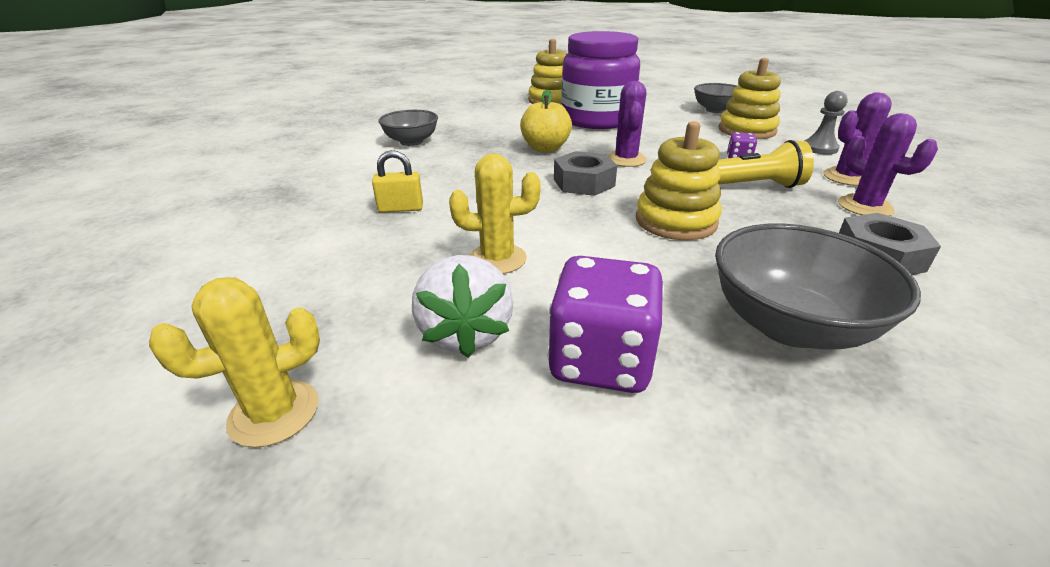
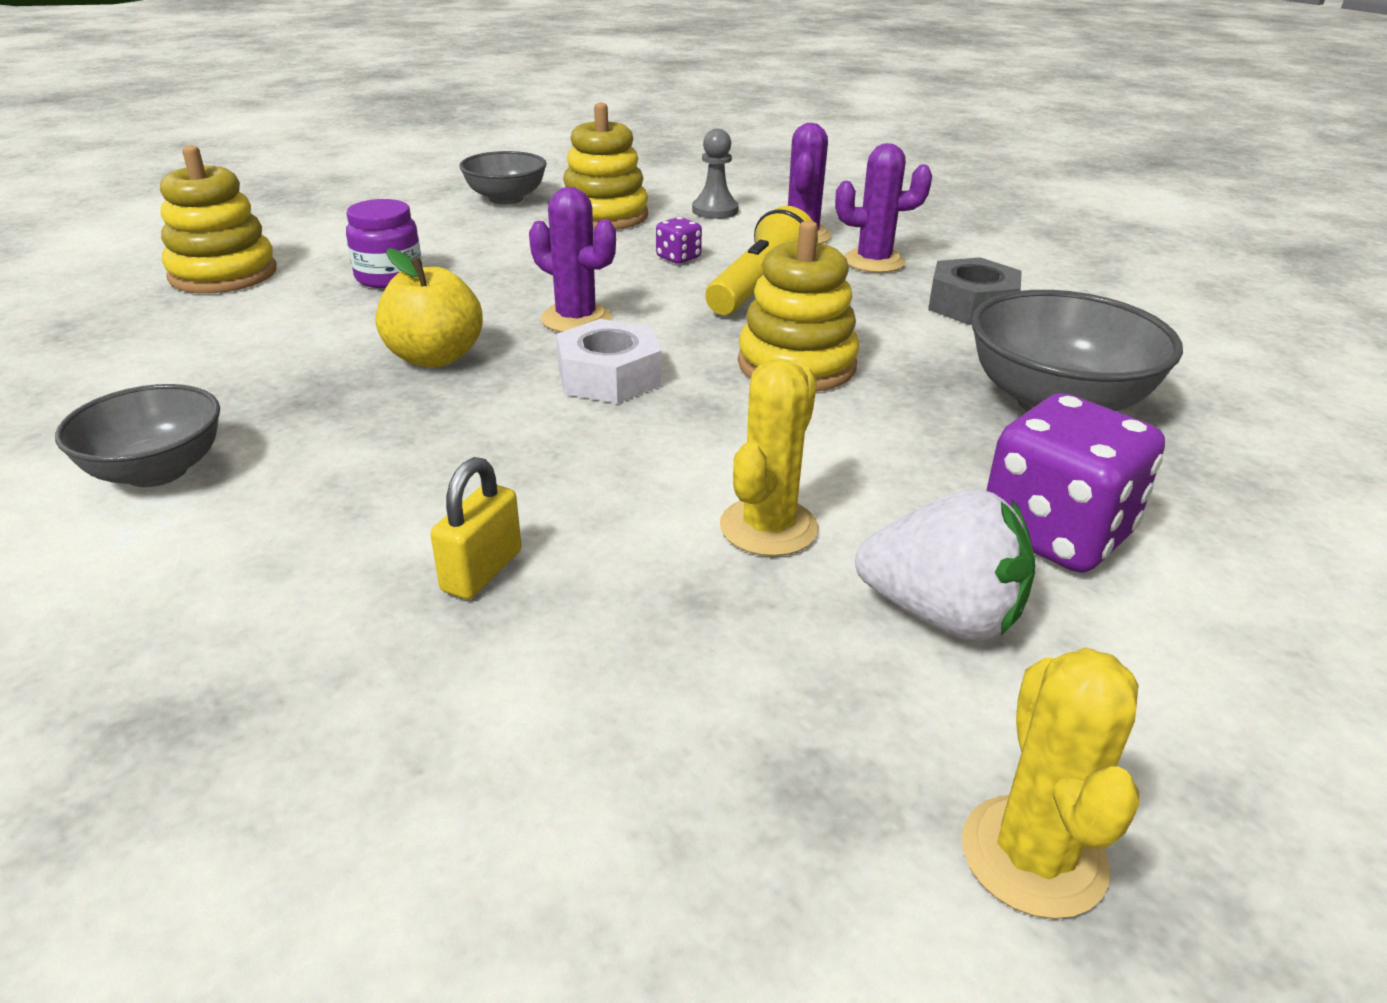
camera: 60 degrees left, 0 degrees up
(584, 182) = (609, 377): grey nut -> white nut
(597, 120) = (389, 277): purple jar -> purple jar, size x0.47

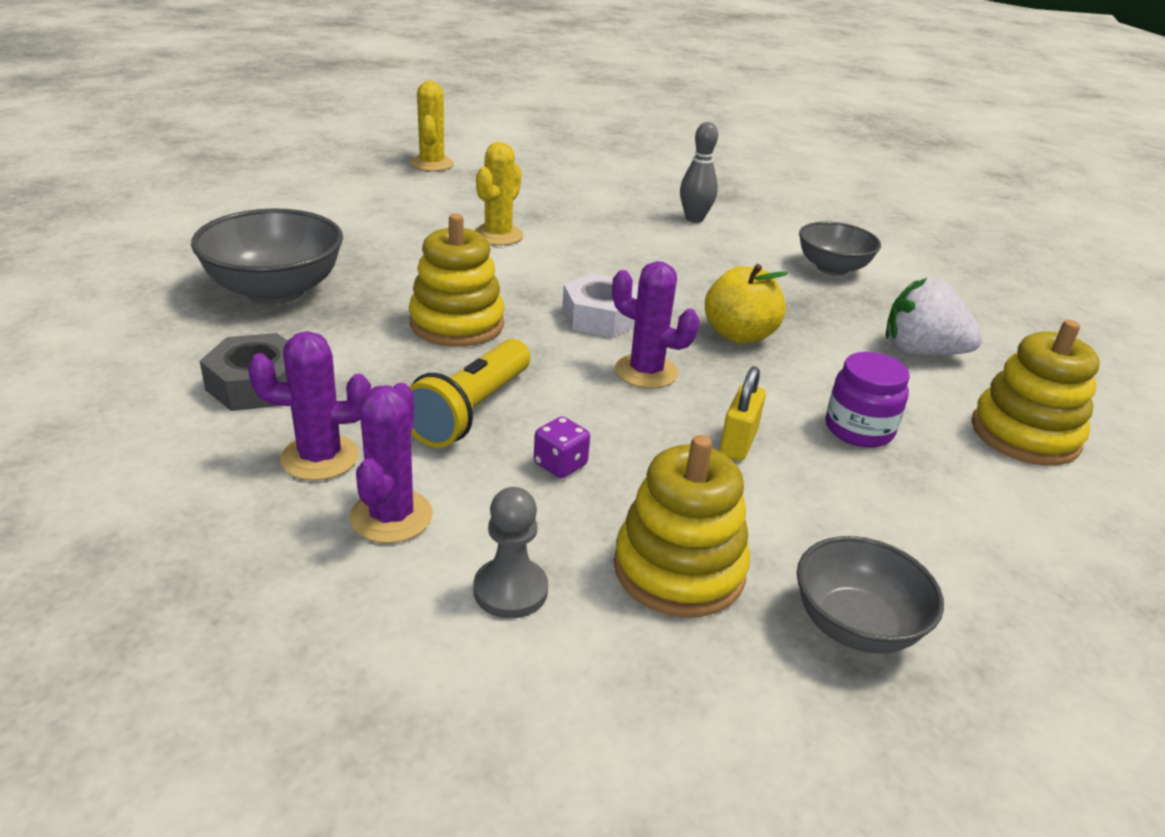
camera: 175 degrees right, 0 degrees up
(318, 607) = (694, 218): none -> grey bowling pin
(482, 571) = (633, 226): yellow padlock -> yellow padlock (738, 443)
(942, 615) = (427, 206): white strawberry -> white strawberry (921, 352)
(1055, 533) = (349, 228): purple dice -> none

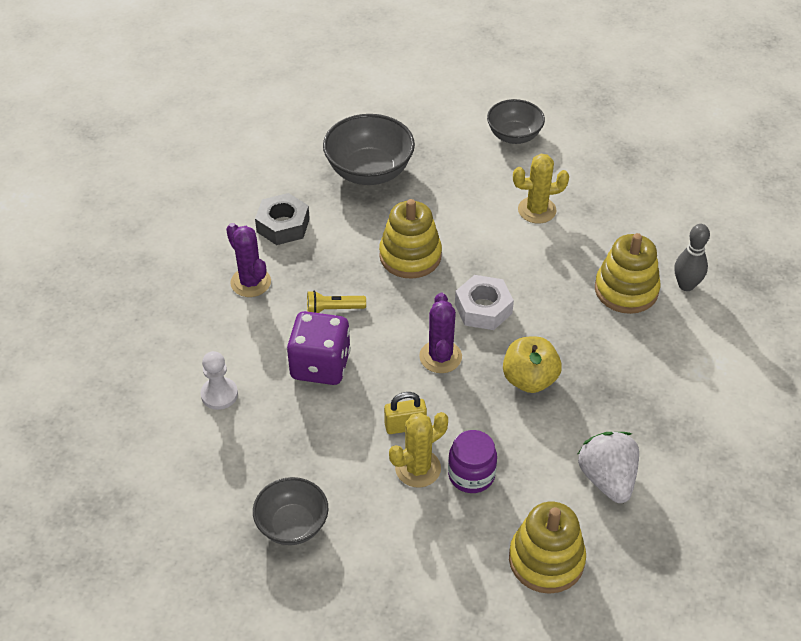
camera: 60 degrees right, 15 degrees up
(391, 516) = (232, 330): purple cactus -> none
(432, 164) = (606, 120): yellow cactus -> yellow cactus (418, 468)
(470, 411) = (333, 309): yellow flashlight -> yellow flashlight, size x0.59
(510, 590) = (219, 394): grey pawn -> white pawn
(560, 464) = (320, 365): purple dice -> purple dice, size x2.18
(679, 569) = (279, 445): yellow stacking toy -> yellow stacking toy (626, 290)
(832, 268) = (691, 391): grey bowl -> grey bowl (514, 136)

